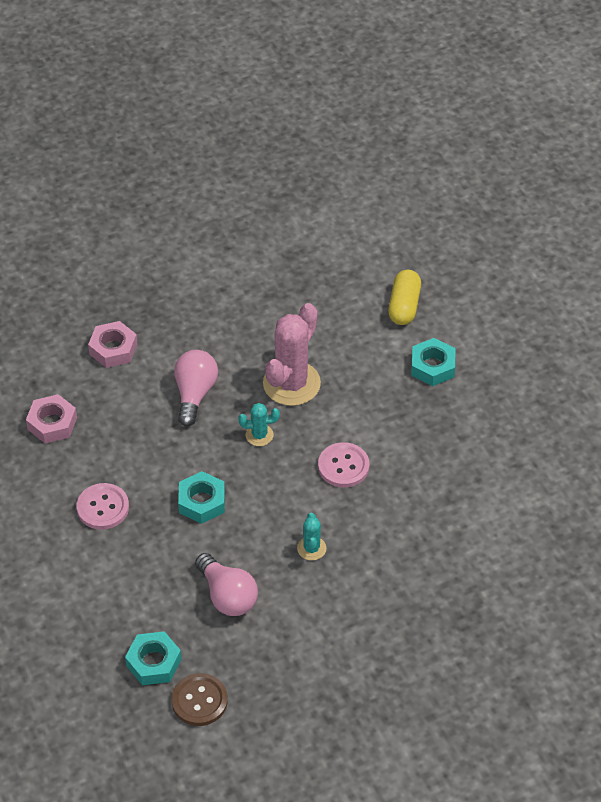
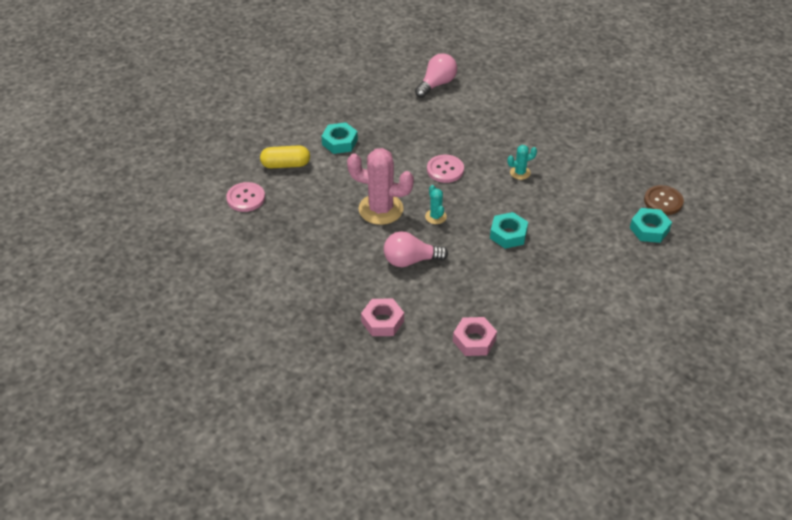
camera: 105 degrees left, 5 degrees down
(103, 507) = (539, 288): pink button -> pink button (246, 198)
(227, 595) = (578, 205): pink light bulb -> pink light bulb (436, 84)

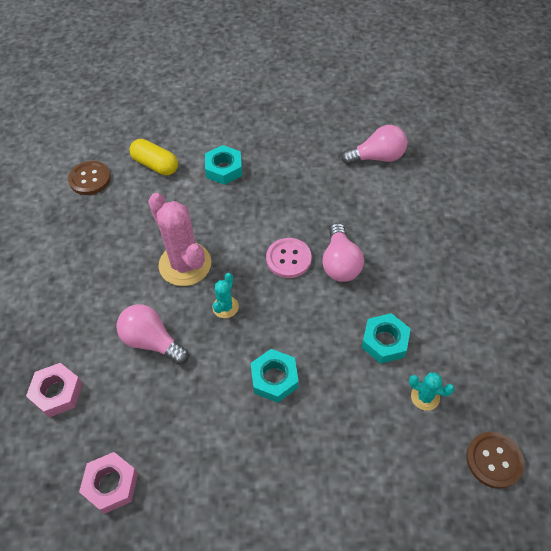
camera: 40 degrees right, 10 degrees up
(246, 198) = (90, 179): pink button -> brown button
(480, 155) = (340, 263): none -> pink light bulb
(520, 173) = (361, 311): turquoise cactus -> turquoise cactus (425, 397)
(649, 229) = (439, 487): turquoise nut -> turquoise nut (384, 341)

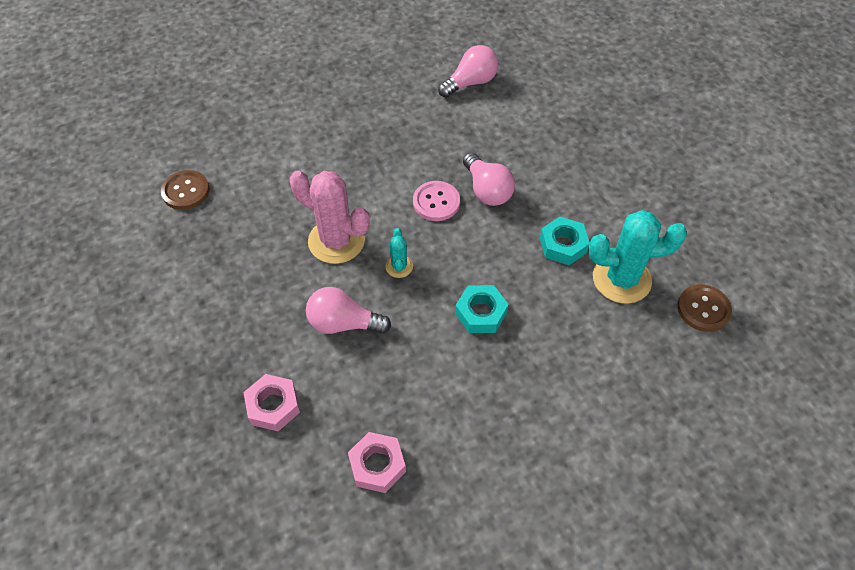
camera: 25 degrees left, 0 degrees up
(155, 165) = (250, 156): yellow capsule -> none
(224, 169) = (325, 138): turquoise nut -> none
(425, 397) = (621, 279): turquoise cactus -> turquoise cactus, size x2.10

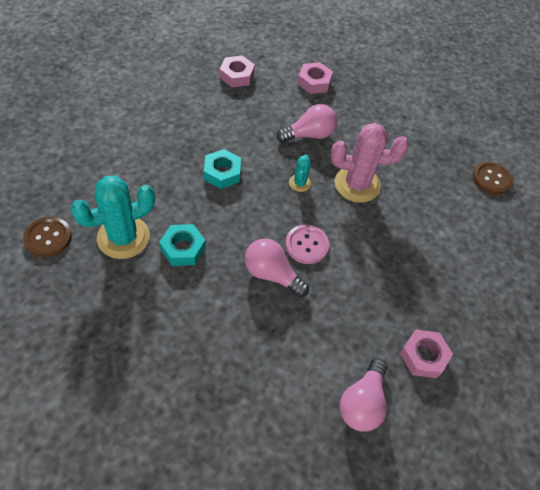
camera: 145 degrees right, 0 degrees up
(399, 266) = (299, 183): turquoise cactus -> turquoise cactus turned 45 degrees clockwise
(400, 89) = (423, 356): none -> pink nut

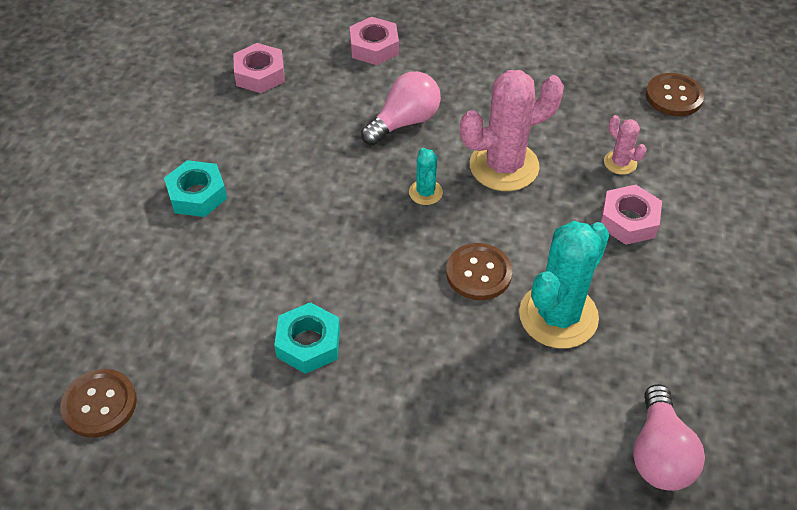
camera: 15 degrees left, 5 degrees down
(123, 237) = (213, 361): turquoise cactus -> turquoise cactus (558, 316)
(222, 173) = (310, 217): turquoise nut -> turquoise nut (197, 195)
(272, 274) = (452, 331): pink light bulb -> none
(306, 245) = (478, 273): pink button -> brown button
(423, 356) = (705, 360): pink nut -> pink nut (628, 220)
(433, 209) = (620, 163): none -> pink cactus

